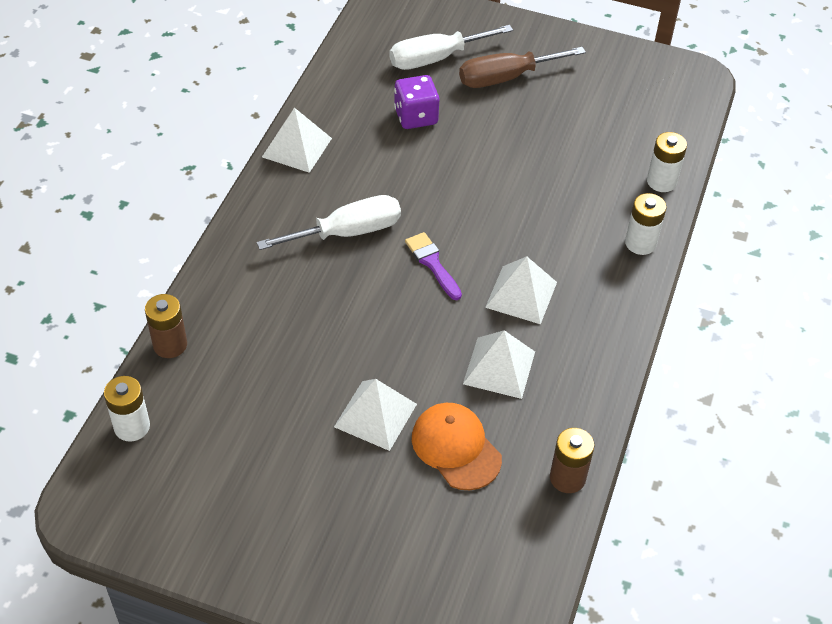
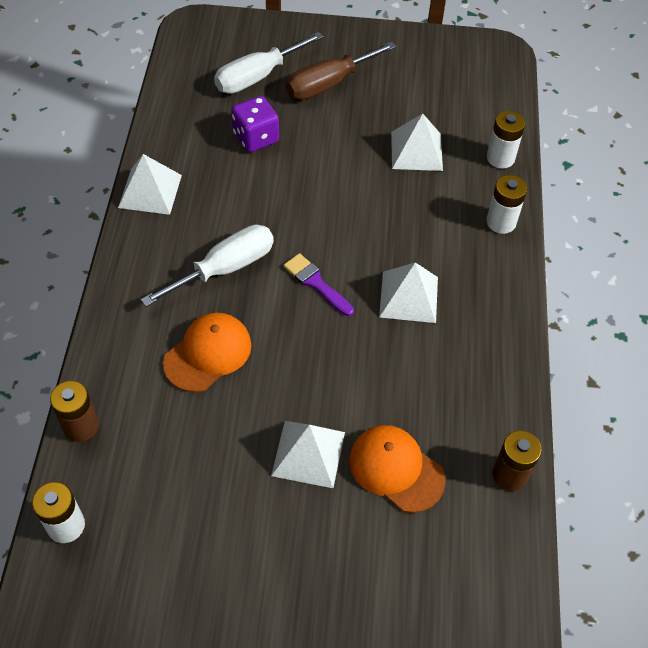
camera: 15 degrees left, 5 degrees up
(307, 306) = (208, 353): none -> orange cap
(499, 367) = (411, 376): white pyramid -> white pyramid (416, 151)

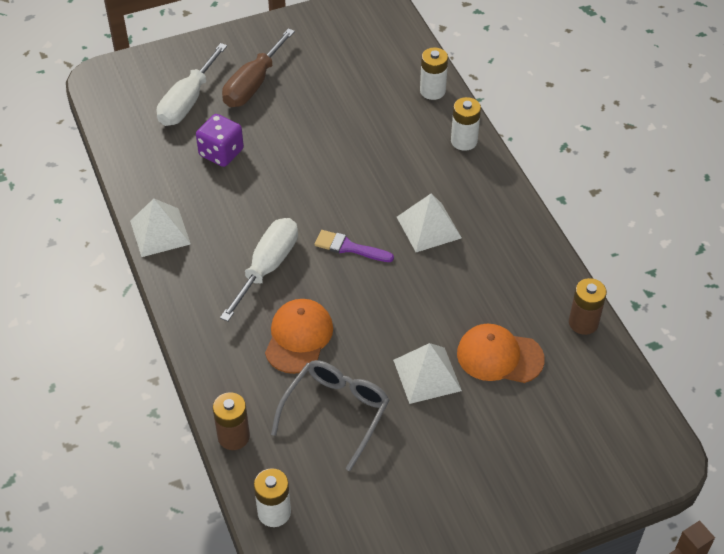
camera: 25 degrees left, 5 degrees down
(192, 449) = (336, 413): none -> grey glasses
(416, 151) = (362, 111): white pyramid -> none

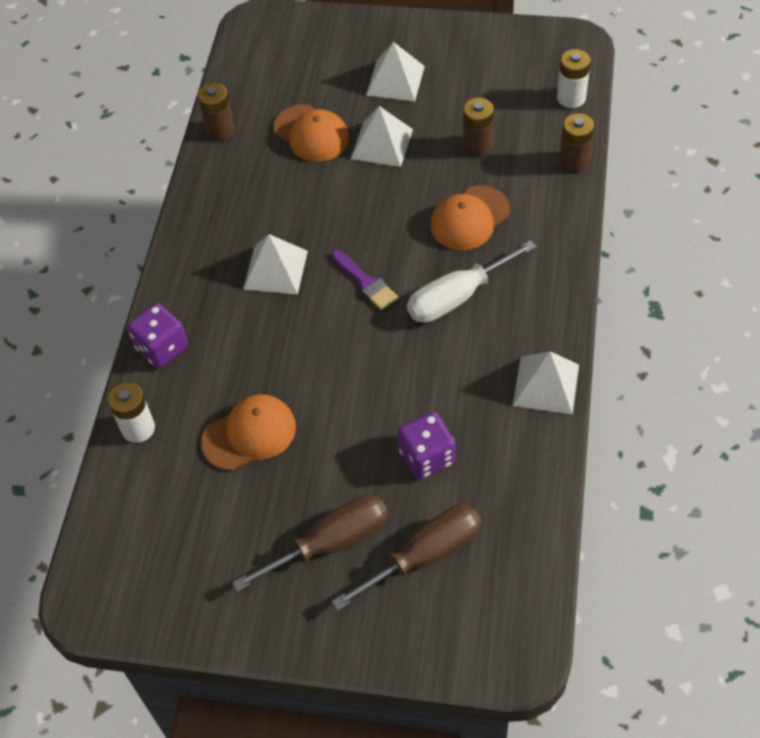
camera: 145 degrees left, 5 degrees up
(188, 101) = (425, 555): white screwdriver -> brown screwdriver
(336, 413) = (477, 146): grey glasses -> brown battery
(354, 117) = (249, 434): none -> orange cap
(464, 141) = (162, 348): white battery -> purple dice
(466, 451) = (395, 80): none -> white pyramid

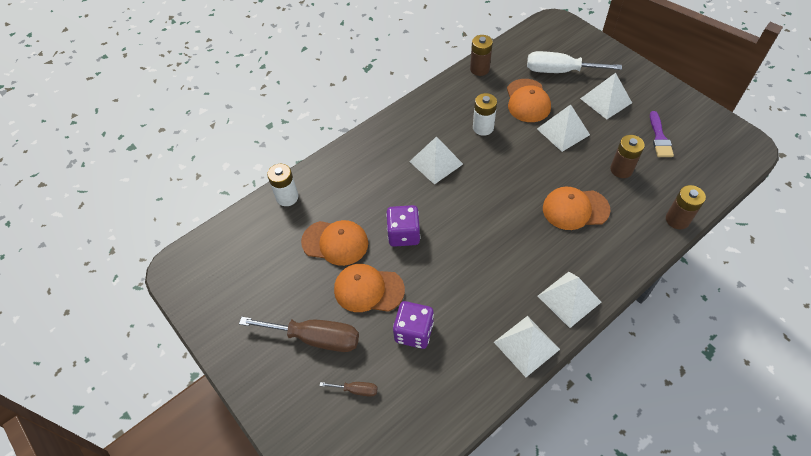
camera: 40 degrees right, 0 degrees up
(162, 348) = (339, 163): purple dice -> purple dice (403, 234)
(337, 453) = (368, 289): none -> orange cap
(366, 282) = (477, 204): purple brush -> purple brush (659, 138)
(425, 555) = (356, 390): brown screwdriver -> brown screwdriver, size x0.46
(457, 297) = (523, 251): white screwdriver -> white screwdriver (559, 71)
(544, 311) = (569, 299): none -> white pyramid
(571, 98) = (713, 179): white battery -> white battery (483, 128)

